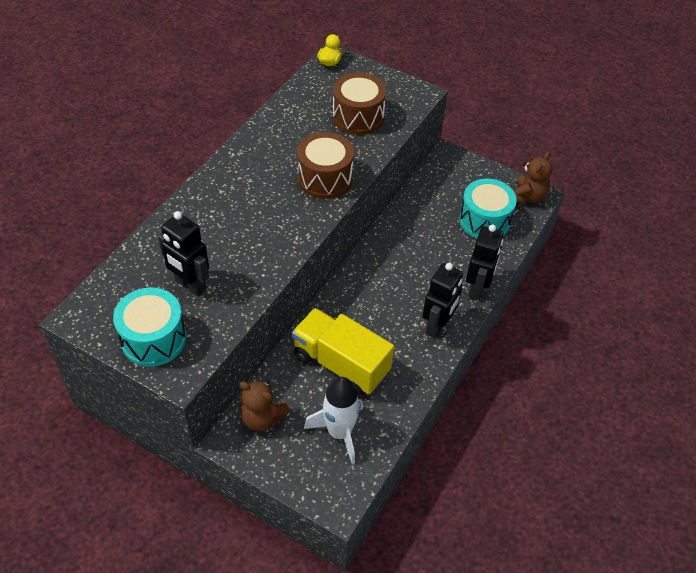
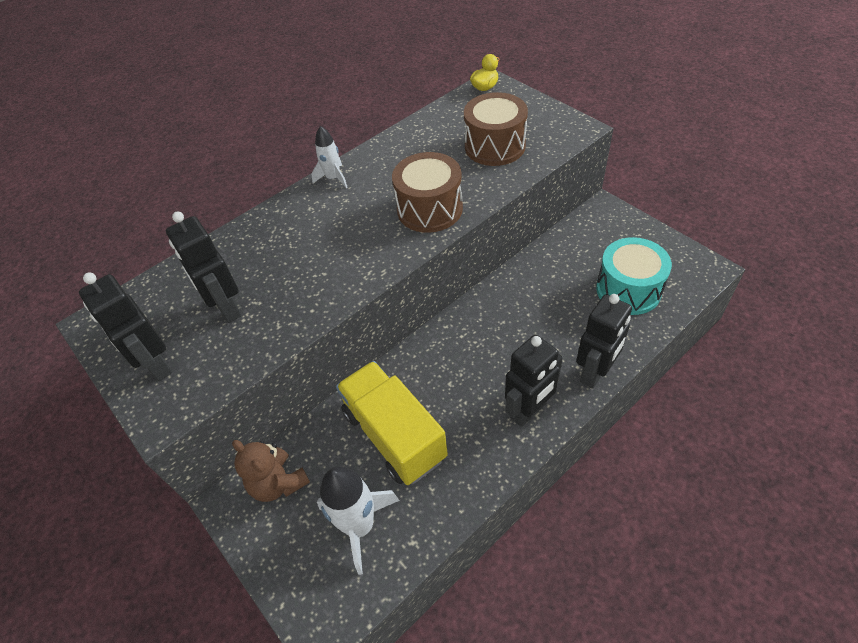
camera: 25 degrees right, 0 degrees up
(153, 339) = (156, 365): turquoise drum -> black robot
(230, 162) = (333, 178): none -> white rocket
(527, 197) = (692, 269): brown teddy bear -> none

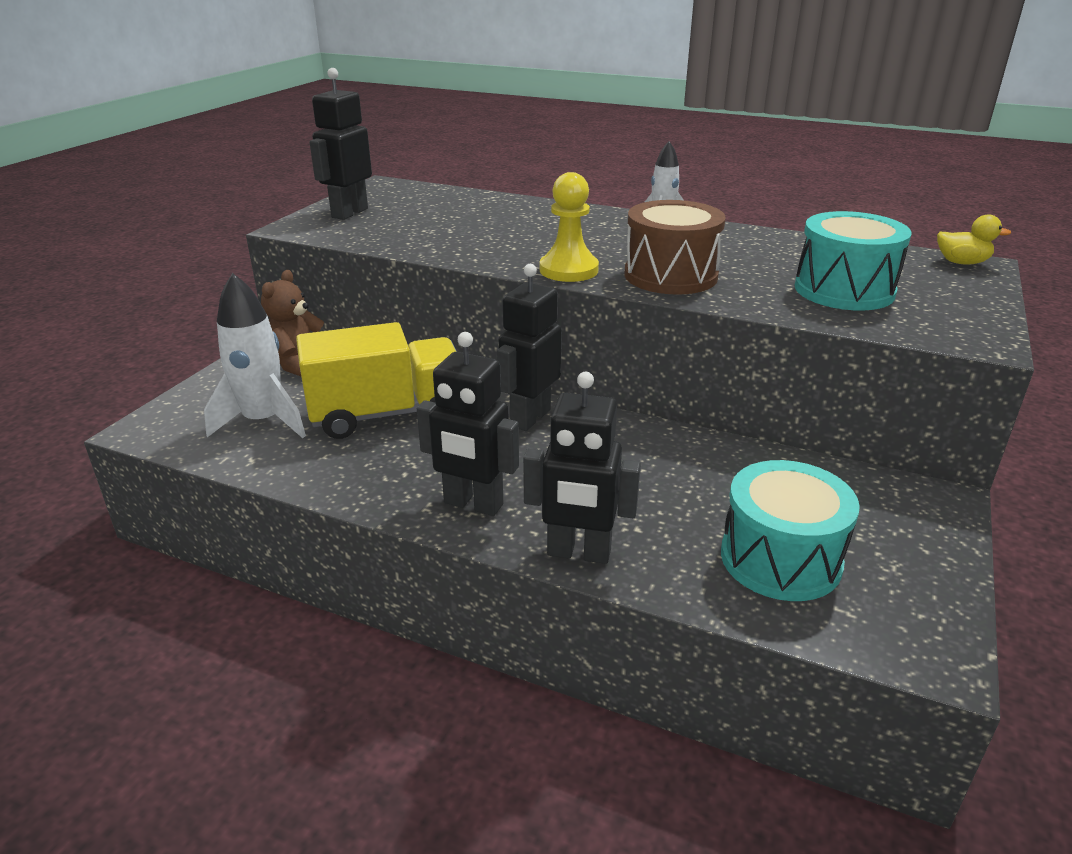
camera: 60 degrees right, 20 degrees down
(227, 308) = (433, 221): black robot -> black robot (530, 418)
(388, 256) = (568, 270): none -> yellow pawn
(394, 435) = (386, 414): yellow truck -> yellow truck turned 45 degrees clockwise
(495, 146) = (844, 290): brown drum -> turquoise drum

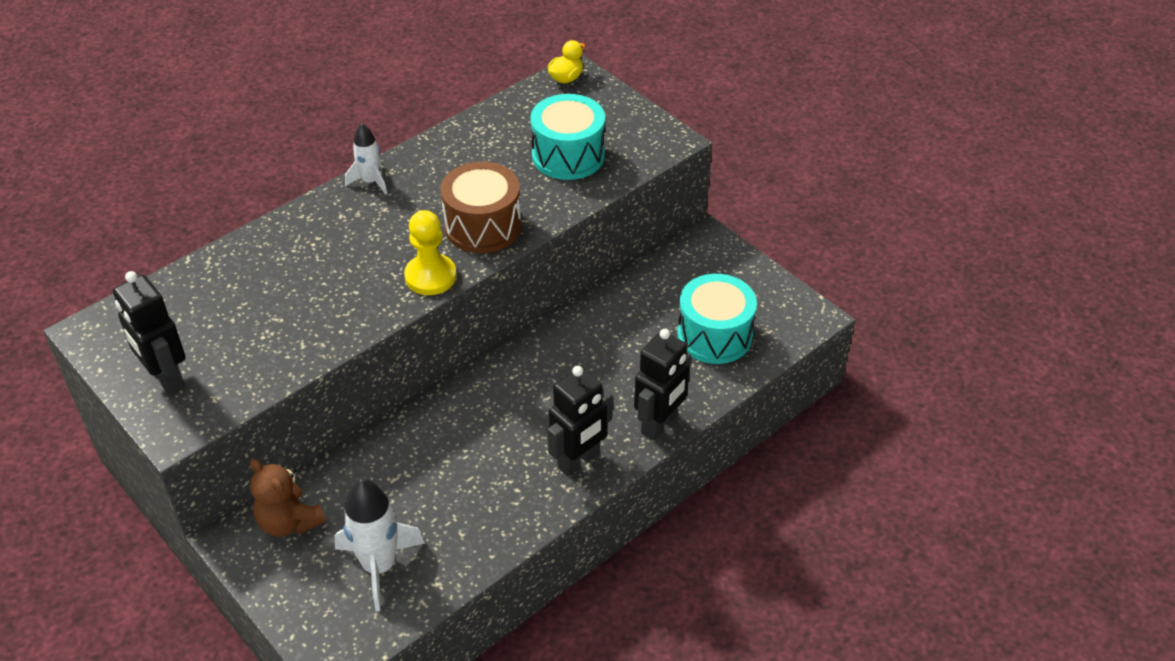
camera: 65 degrees left, 15 degrees up
(386, 414) = (423, 479): yellow truck -> none
(530, 418) = (489, 392): black robot -> none

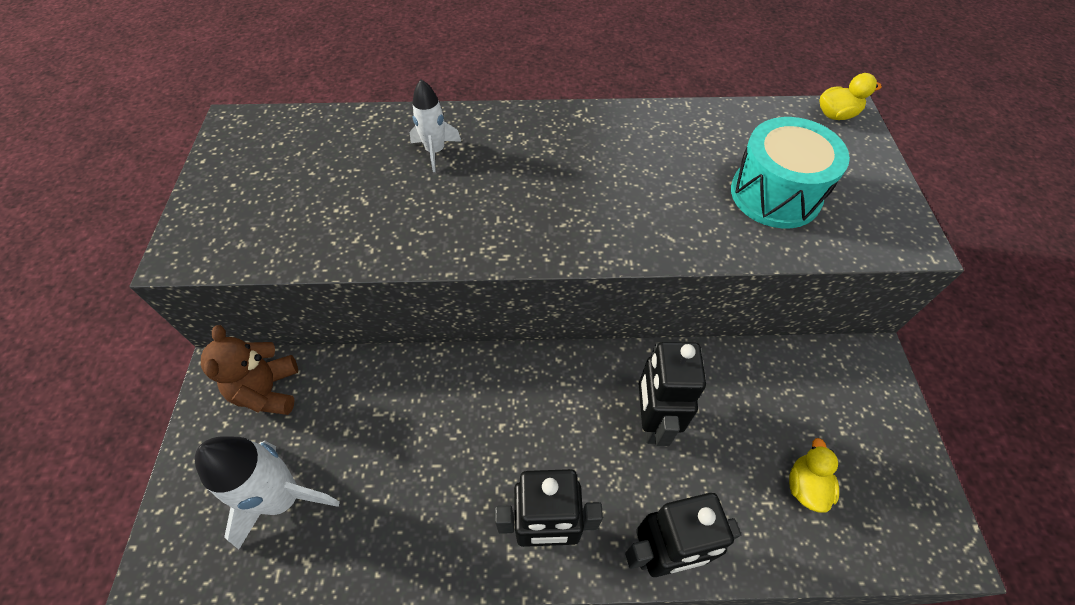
camera: 40 degrees right, 10 degrees up
(166, 379) = (230, 200): black robot -> black robot (652, 421)
(370, 181) = (563, 119): white rocket -> white rocket (435, 151)
(430, 276) = (527, 242): yellow pawn -> none
(483, 226) = (624, 220): brown drum -> none
(714, 335) = (805, 486): turquoise drum -> yellow duck

